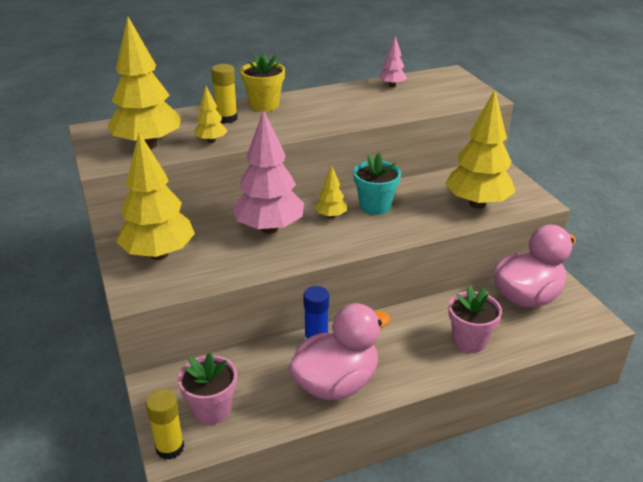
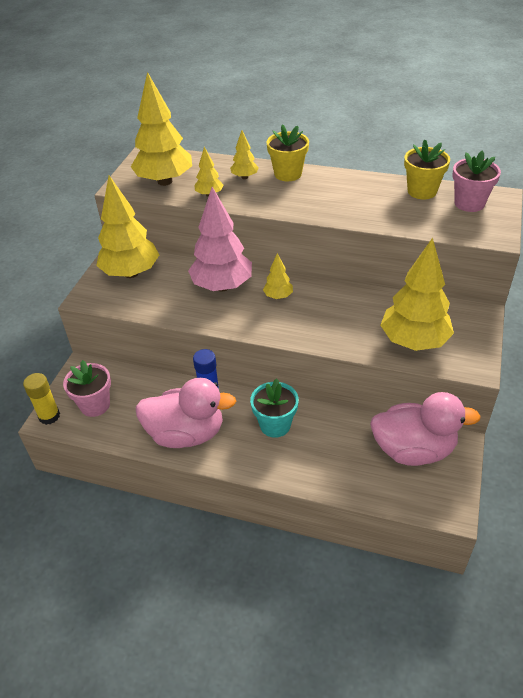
camera: 40 degrees right, 10 degrees up
(227, 118) = (244, 177): yellow glue stick -> yellow tree
(375, 206) = (323, 303): turquoise flower pot -> turquoise flower pot (275, 425)
(392, 85) = (422, 191): pink tree -> yellow flower pot
(469, 340) = (318, 458): pink flower pot -> pink flower pot (469, 203)

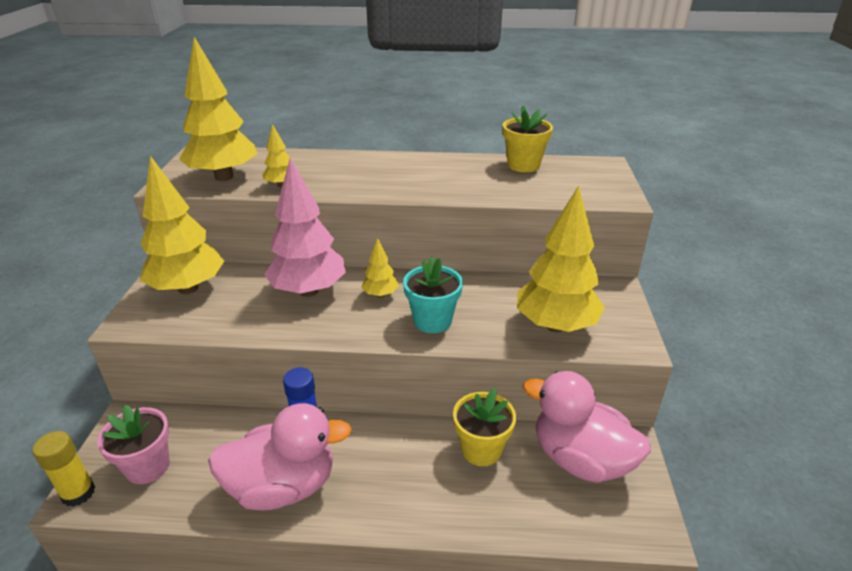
camera: 15 degrees left, 10 degrees down
(244, 177) = (321, 166): yellow tree -> none
(275, 425) = (401, 455): turquoise flower pot -> turquoise flower pot (432, 321)
(288, 174) = (370, 160): yellow flower pot -> yellow flower pot (481, 449)
(413, 450) = (580, 459): pink duck -> pink duck turned 135 degrees counterclockwise
(469, 203) = (578, 172): pink flower pot -> none

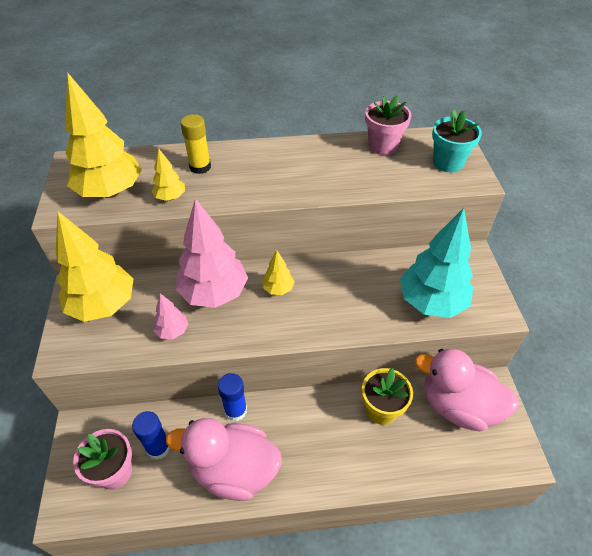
camera: 10 degrees left, 15 degrees up
(78, 493) = (64, 506): yellow glue stick -> yellow glue stick (200, 167)
(205, 450) = (158, 447): none -> blue glue stick
(251, 318) = (172, 331): none -> pink tree
(283, 486) = (234, 470): pink duck -> pink duck turned 150 degrees counterclockwise
(432, 321) = (330, 312): turquoise flower pot -> turquoise flower pot (448, 163)
(523, 165) = (383, 146): yellow flower pot -> pink flower pot
(555, 325) = (431, 302): yellow tree -> turquoise tree

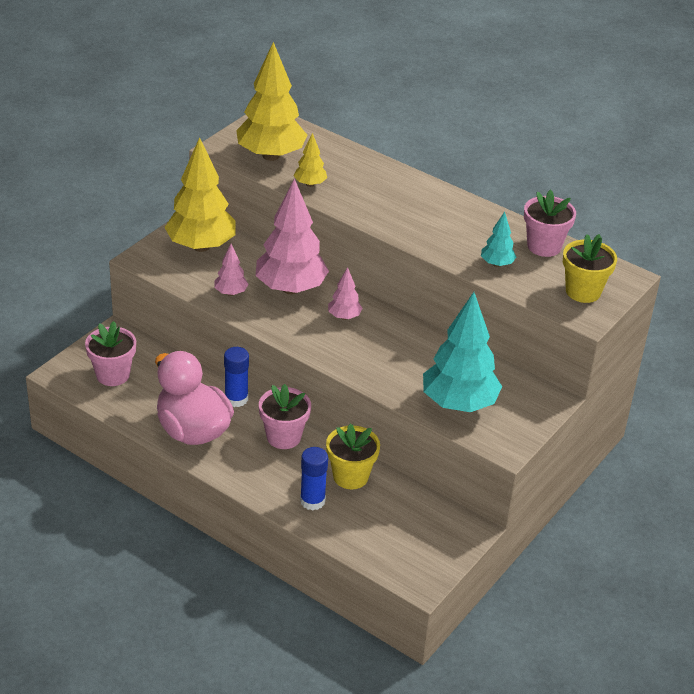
camera: 40 degrees right, 10 degrees down
(158, 447) = (156, 382): blue glue stick -> blue glue stick (312, 501)
(200, 167) = (361, 175): yellow glue stick -> none
(278, 289) = (344, 317): yellow tree -> pink tree
(303, 415) = (283, 437): none -> pink flower pot
(375, 177) = (496, 264): none -> turquoise tree
(448, 163) = (583, 291): turquoise flower pot -> yellow flower pot
(458, 406) = (419, 519): pink duck -> none

